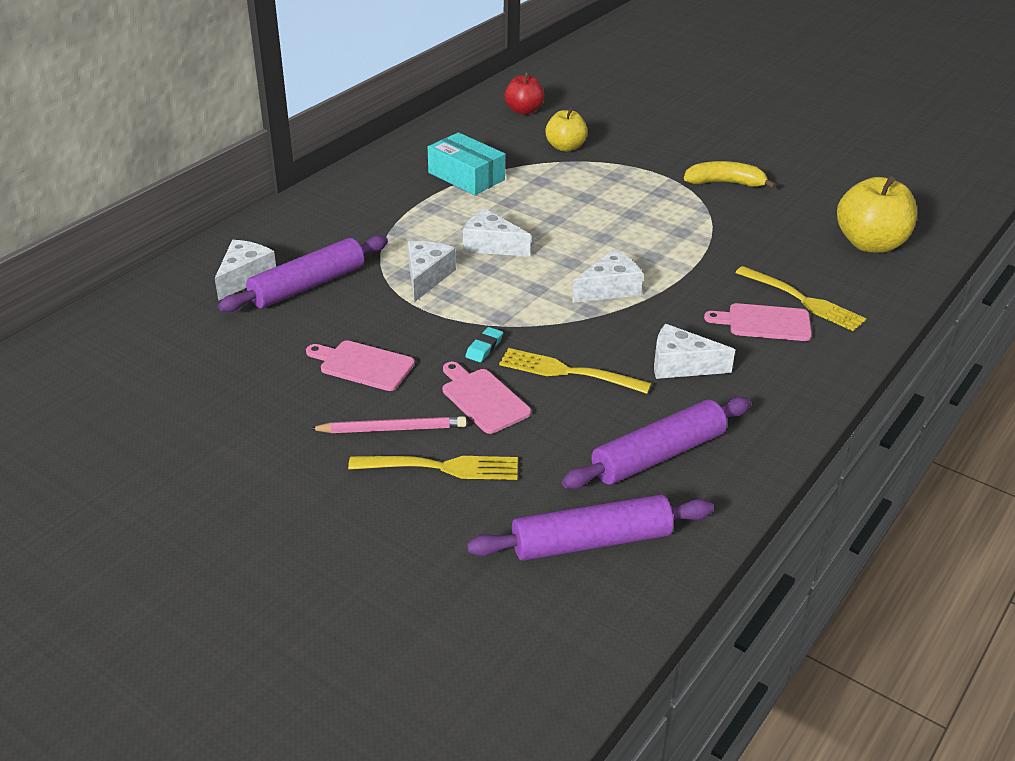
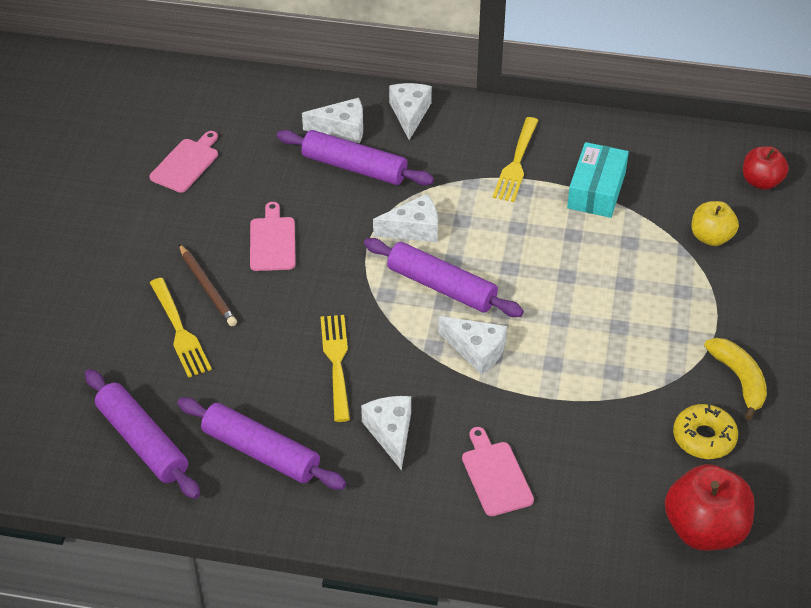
camera: 65 degrees right, 10 degrees up
(392, 429) = (207, 288): pink pencil -> brown pencil
(483, 399) = (271, 324): pink cutting board -> pink cutting board (186, 163)
(484, 348) = (337, 301): turquoise eraser -> none
(491, 245) = (490, 250): white cheese -> white cheese (409, 114)
(515, 284) = (441, 287): none -> purple rolling pin
(776, 215) = (704, 438): none -> yellow donut
(802, 300) = (554, 495): yellow fork -> yellow fork (516, 162)
(870, 244) = (704, 529): yellow apple -> red apple

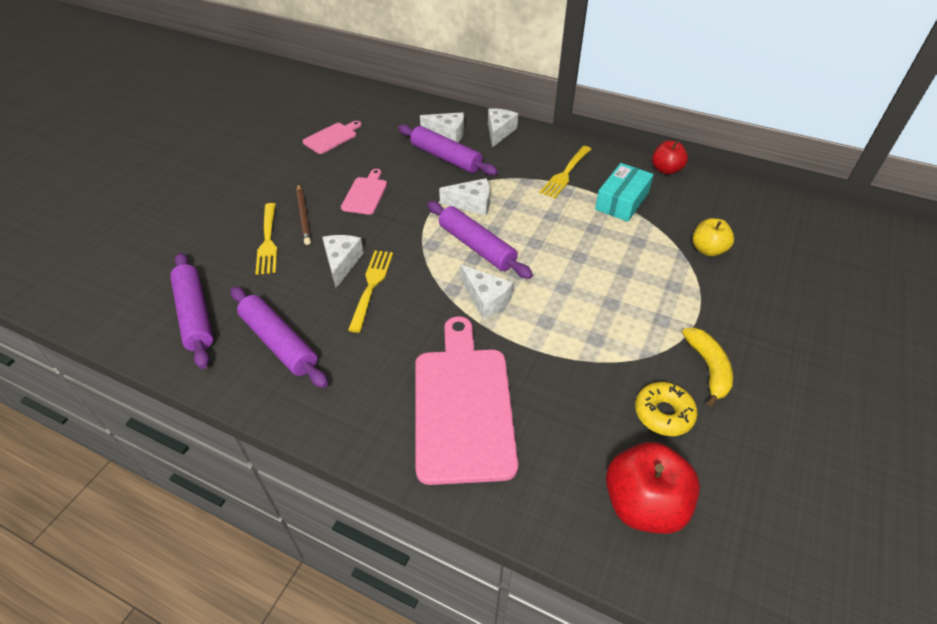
camera: 15 degrees right, 0 degrees up
(390, 433) = (389, 350): white cheese -> white cheese (342, 263)
(495, 475) = (463, 405): pink cutting board -> pink cutting board, size x2.05
(761, 182) = (759, 217): red apple -> red apple (666, 170)

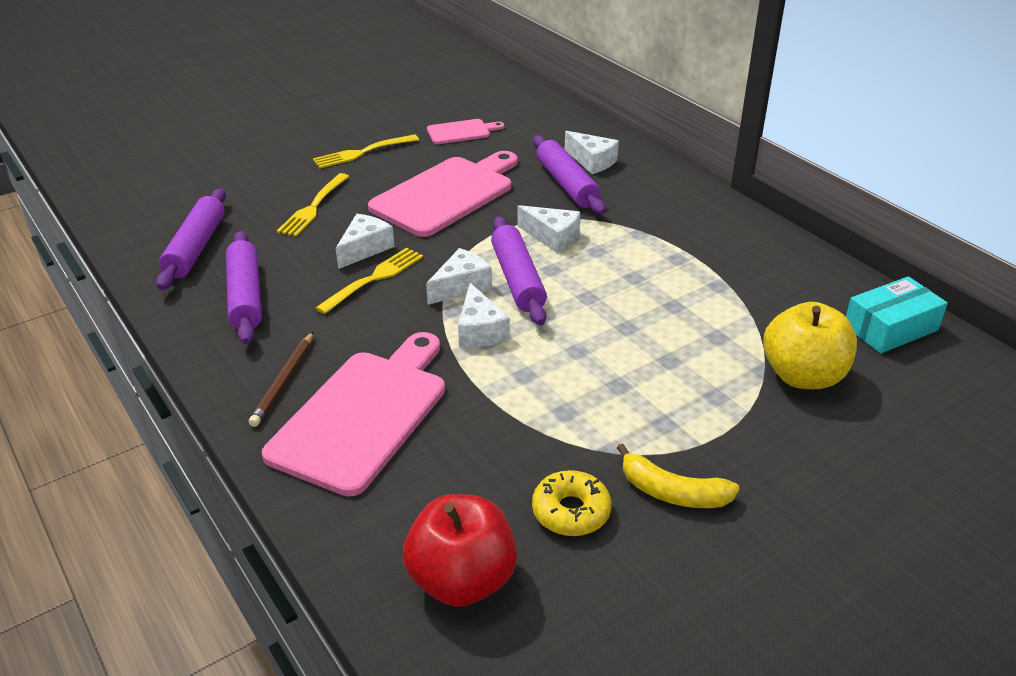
camera: 30 degrees right, 10 degrees down
(303, 216) = (367, 195): brown pencil -> brown pencil (284, 381)
(365, 194) = (446, 194): pink cutting board -> pink cutting board, size x2.05
(499, 132) = (655, 176): white cheese -> white cheese (461, 286)
(566, 173) = (696, 240): yellow fork -> yellow fork (363, 152)
(621, 201) = (739, 290): turquoise box -> turquoise box (890, 328)
(666, 170) = (836, 275): red apple -> none
(707, 250) = (803, 376): yellow apple -> yellow apple, size x1.61
(708, 368) = (672, 492): yellow banana -> yellow banana turned 90 degrees clockwise

